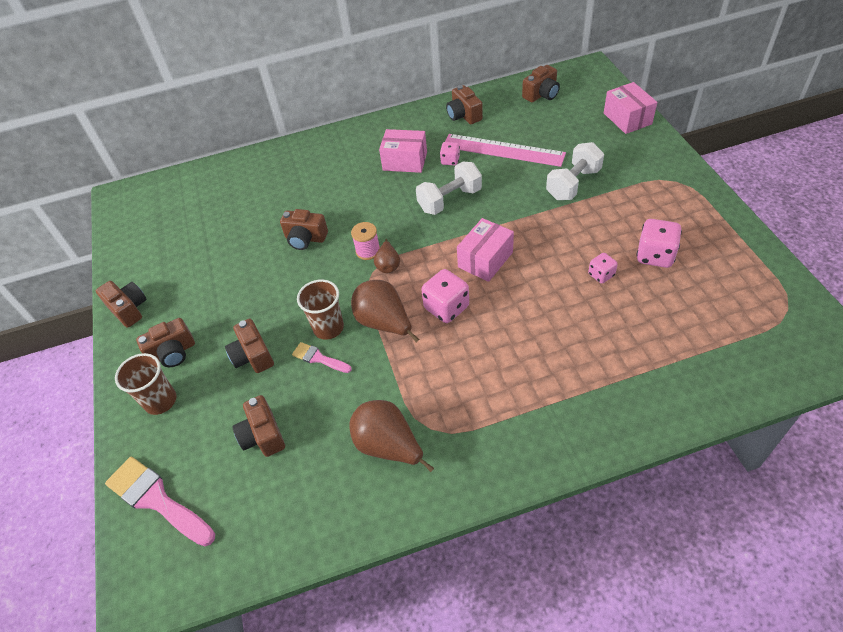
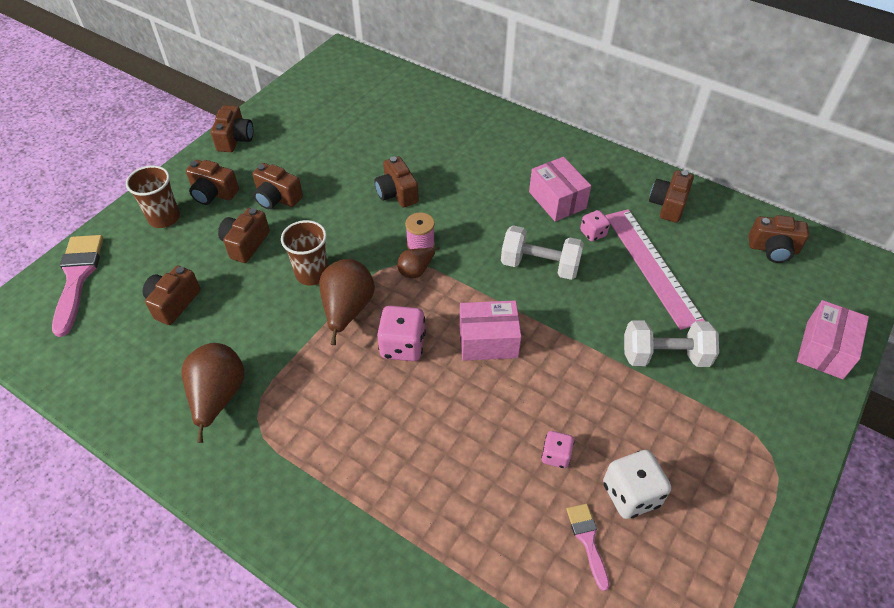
camera: 45 degrees right, 0 degrees up
(227, 312) = (277, 198): none -> brown camera
(318, 358) = (275, 288): pink brush -> pink brush (587, 540)
(655, 255) = (631, 494): pink dice -> white dice

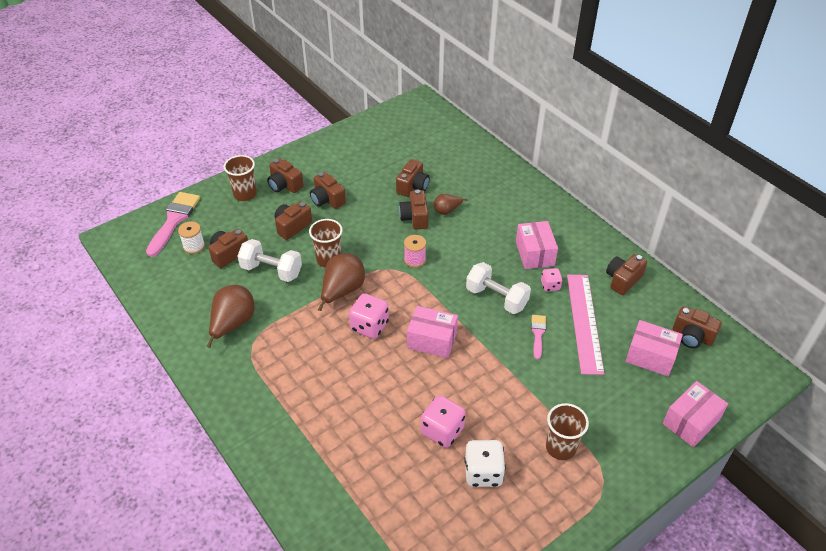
camera: 20 degrees right, 5 degrees down
(120, 305) = (194, 246): none -> white spool
(235, 139) = (315, 149): brown camera -> brown camera (413, 187)
(416, 270) = (403, 277): brown pear -> brown pear (447, 211)
(556, 455) = (442, 431): pink dice -> pink dice, size x1.71
(587, 540) = (437, 491): pink brush -> pink brush (538, 334)
(665, 356) = (559, 389): white dumbbell -> white dumbbell (271, 270)
(703, 429) = (560, 447): none -> brown cup
(742, 285) = (650, 356): none -> pink box

